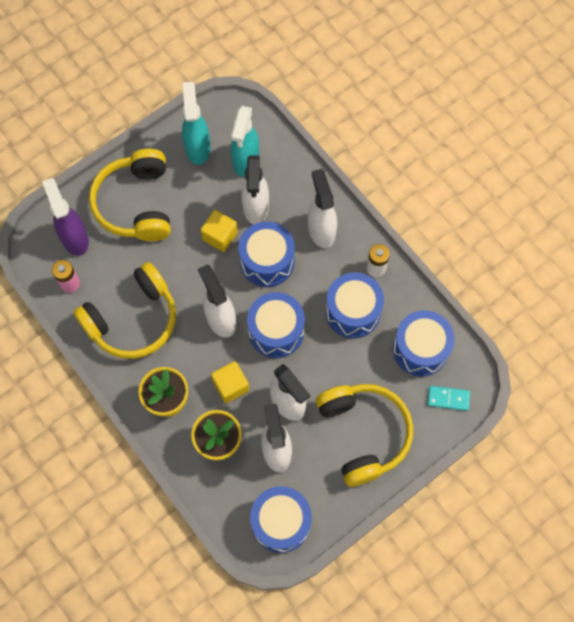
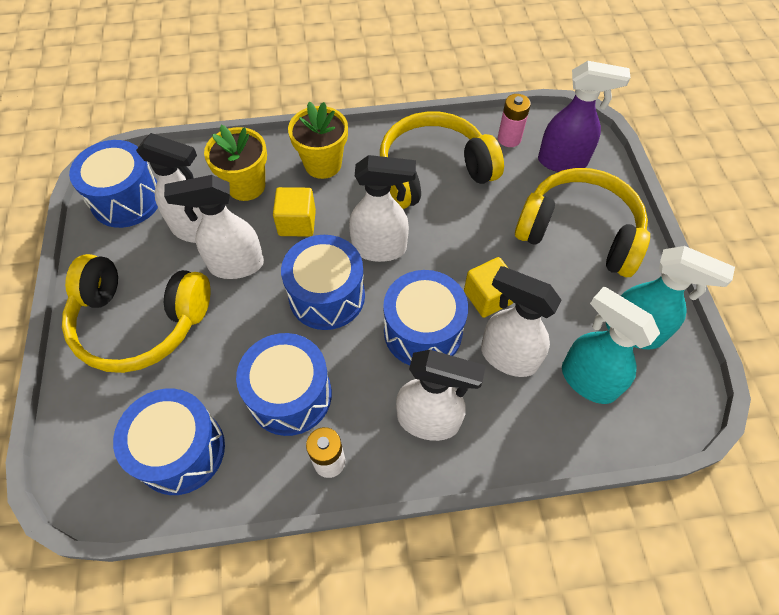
camera: 120 degrees right, 10 degrees down
(133, 319) = (433, 172): yellow headphones -> yellow headphones turned 75 degrees clockwise
(448, 398) = (94, 445): turquoise domino -> none

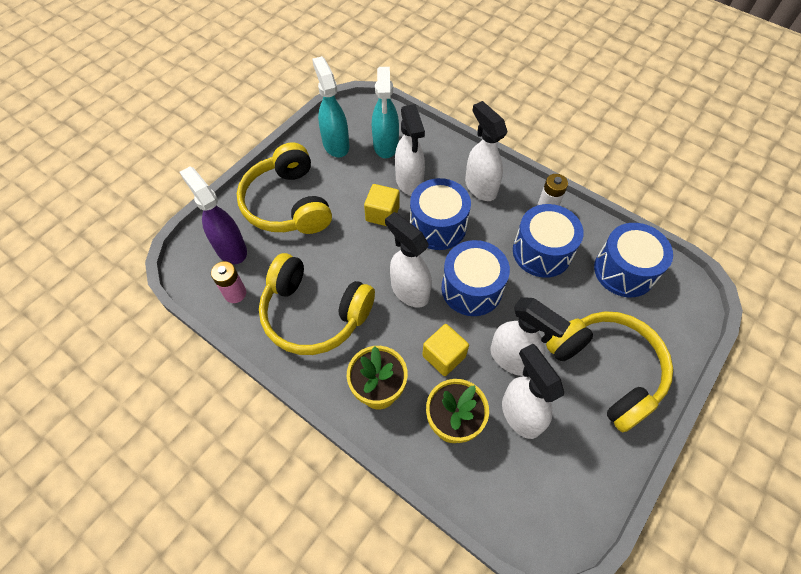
camera: 135 degrees left, 0 degrees up
(126, 199) = (558, 499): blue drum -> none

